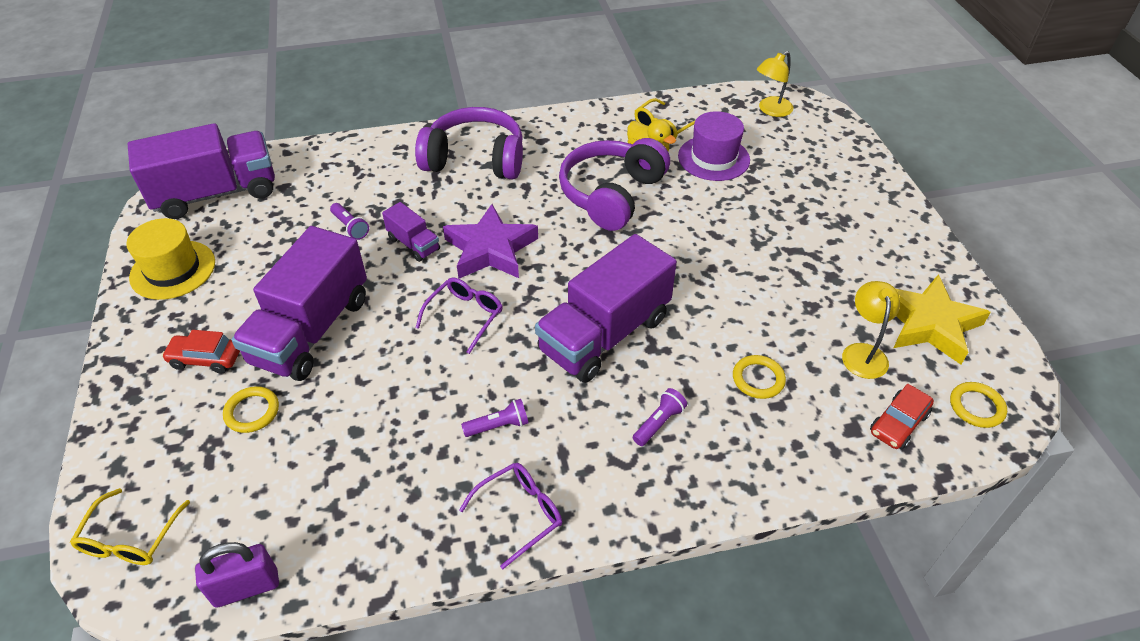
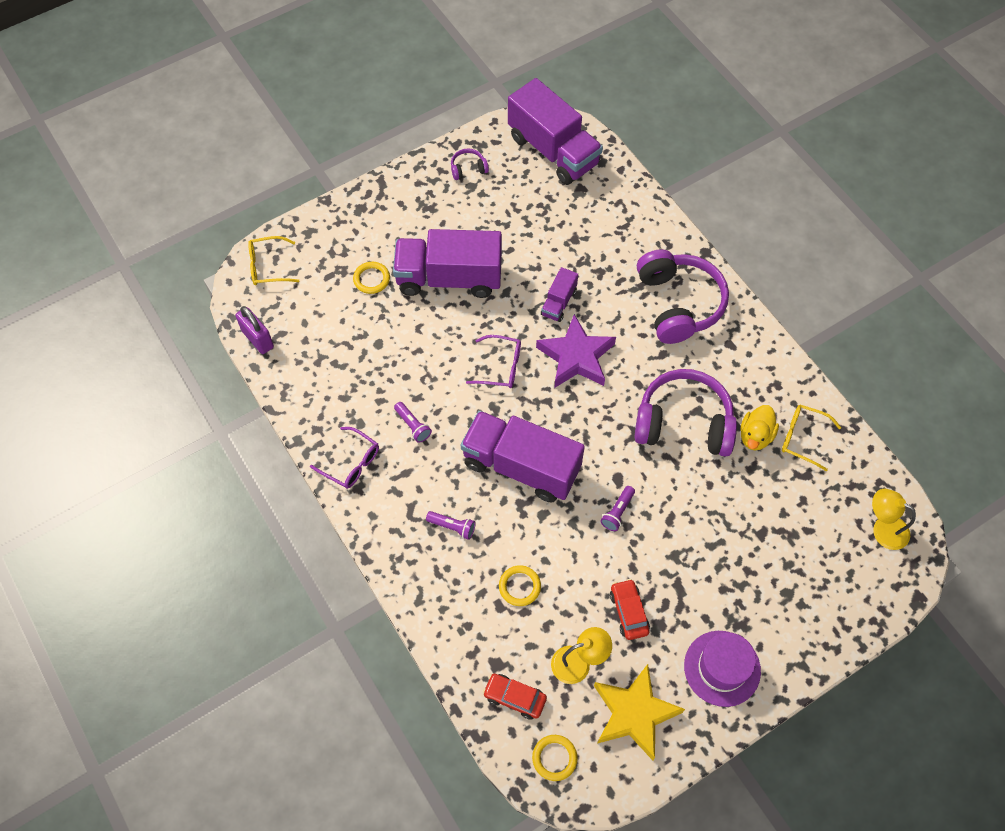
camera: 70 degrees right, 15 degrees up
(173, 270) = (468, 169): yellow hat -> purple headphones
(206, 359) = (402, 231): red car -> red car (628, 612)
(350, 227) = (557, 253): purple flashlight -> purple flashlight (617, 512)
(713, 158) = (777, 493): purple hat -> purple hat (722, 668)

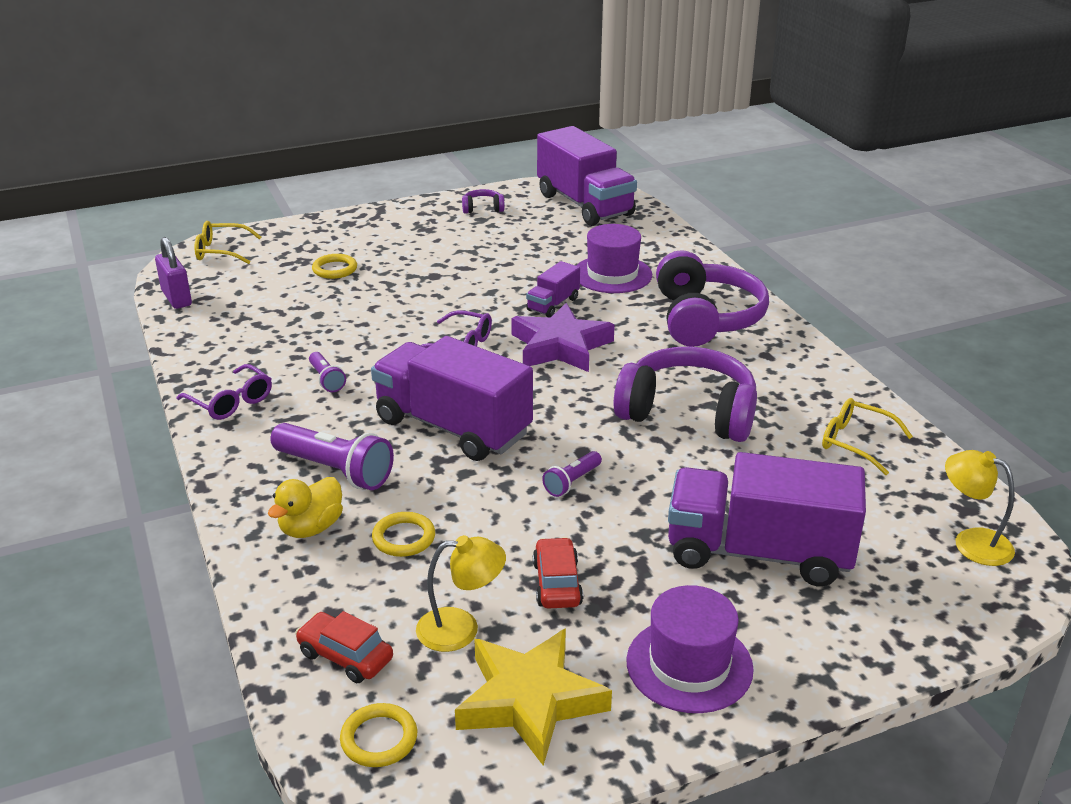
camera: 10 degrees right, 30 degrees down
(449, 278) = (426, 276): purple truck -> purple truck (758, 553)
(452, 527) = (335, 471): purple flashlight -> purple flashlight, size x1.87
(596, 253) = (612, 274): none -> purple hat
(755, 436) = (787, 434): yellow duck -> yellow duck (311, 528)

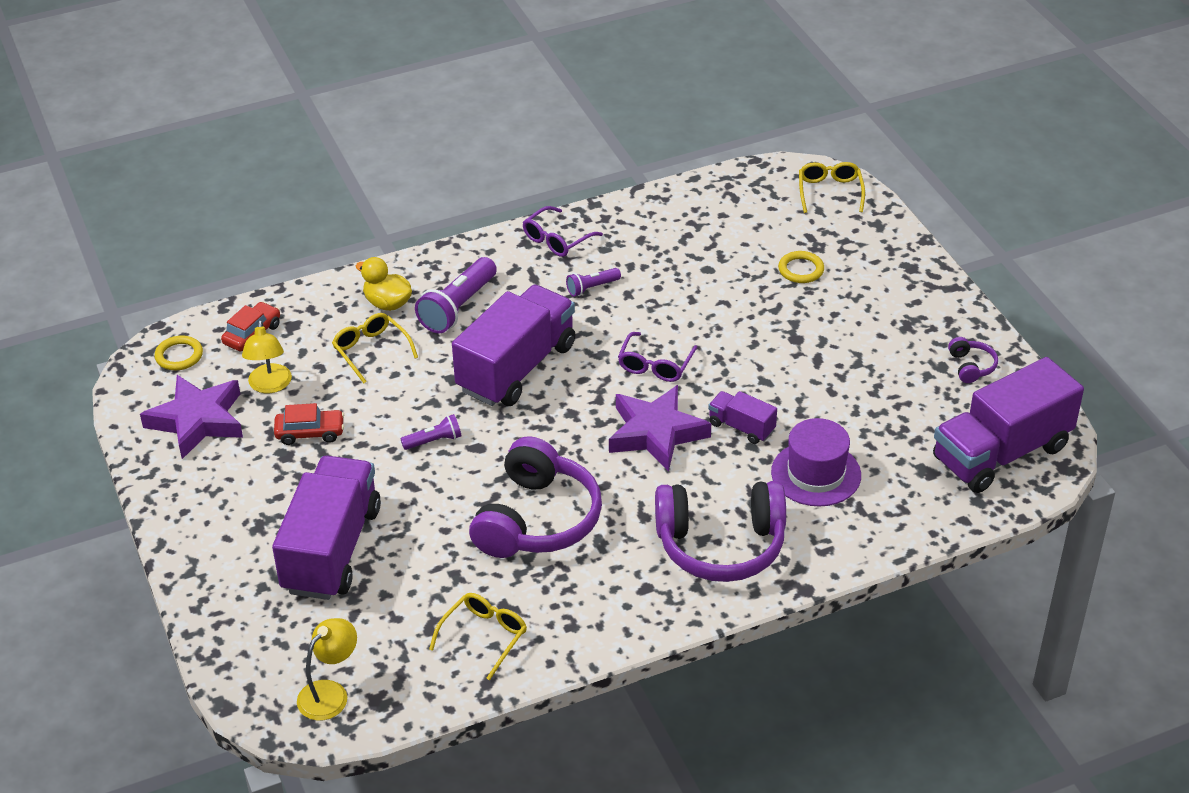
camera: 90 degrees right, 10 degrees up
(177, 298) = (730, 181): purple padlock -> none
(404, 538) = (371, 351): yellow ring -> yellow glasses
(529, 701) = (197, 421): yellow star -> purple star
(572, 482) = (434, 441): purple flashlight -> purple flashlight turned 120 degrees clockwise
(689, 665) = (216, 500): purple hat -> none

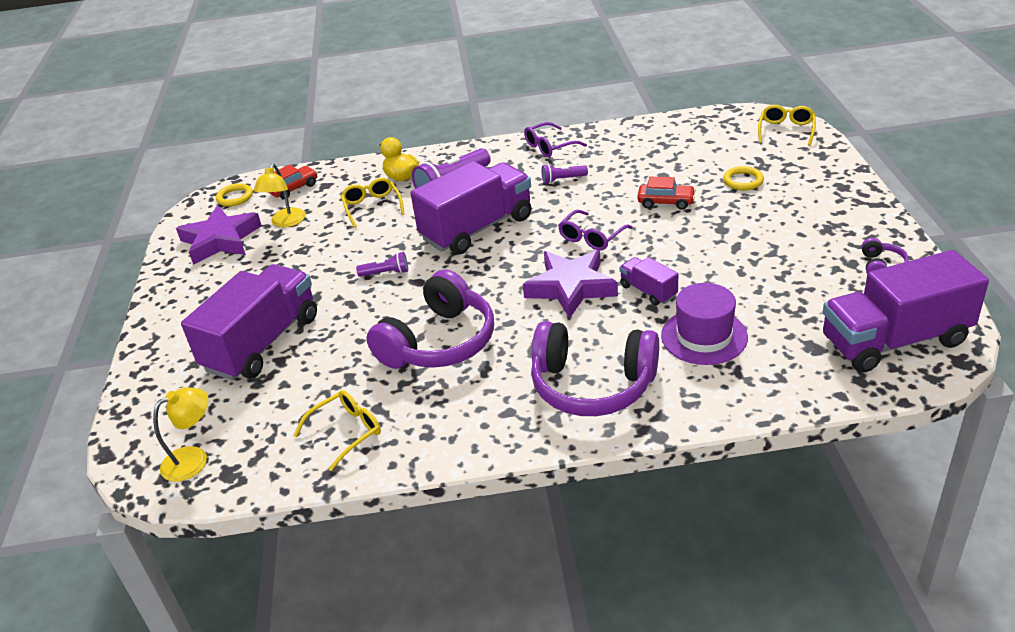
camera: 20 degrees right, 5 degrees down
(310, 433) = (296, 257): red car -> red car (666, 202)

